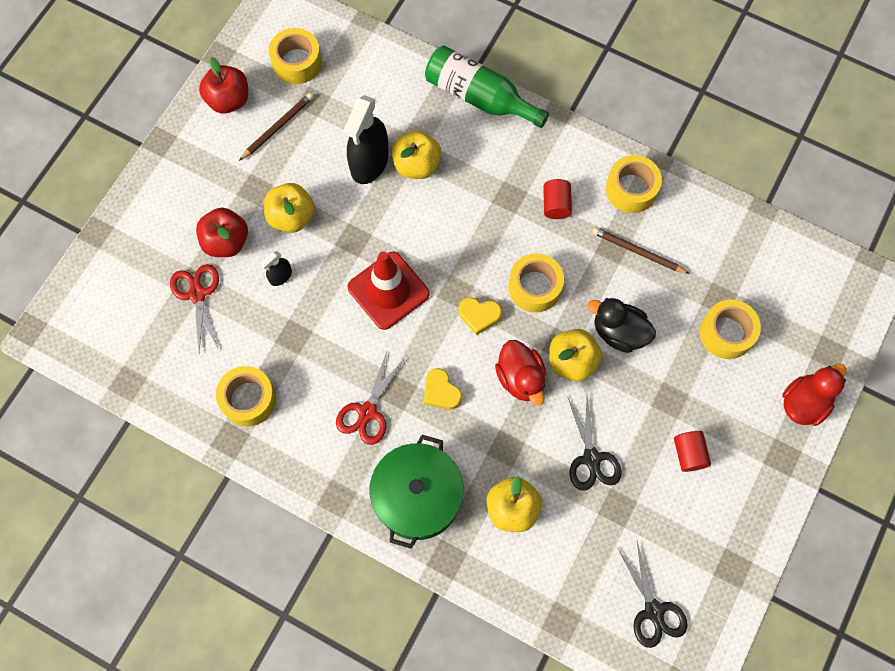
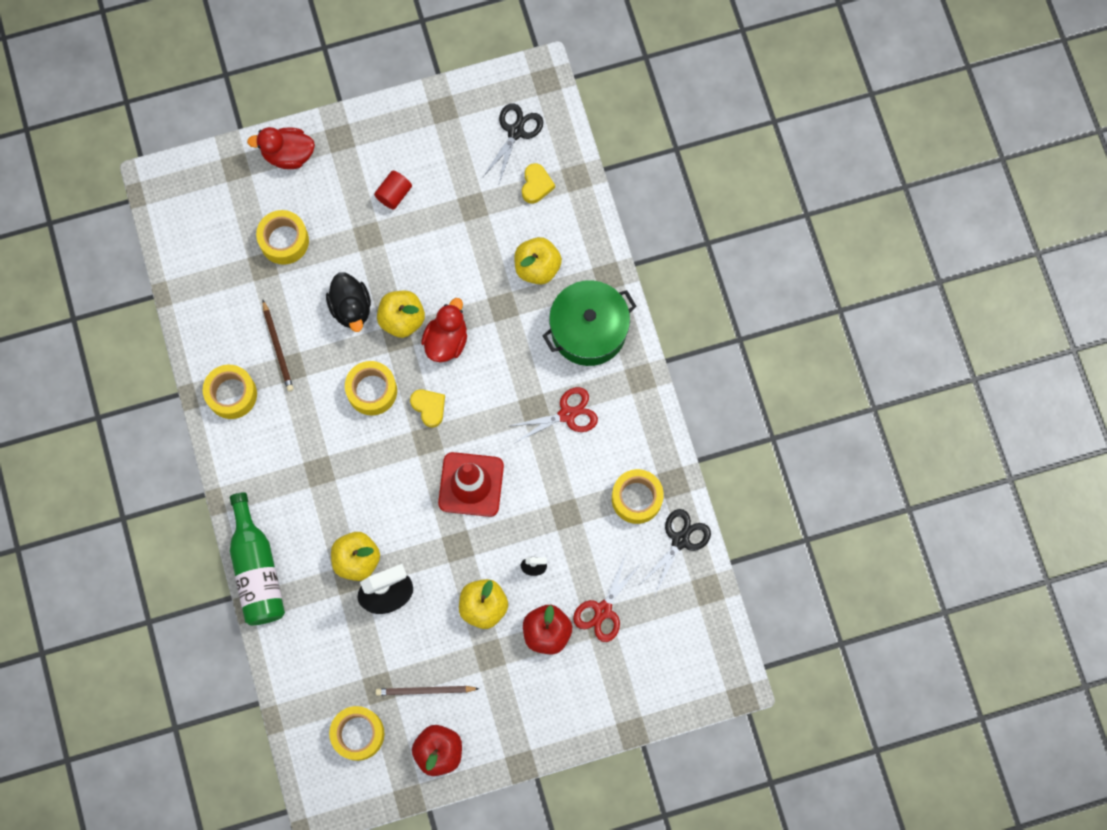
camera: 135 degrees left, 5 degrees up
(441, 392) = (506, 381): yellow heart -> yellow heart (536, 185)
(556, 205) = (294, 434): red cylinder -> none
(591, 458) = (456, 249): black scissors -> black scissors (680, 540)

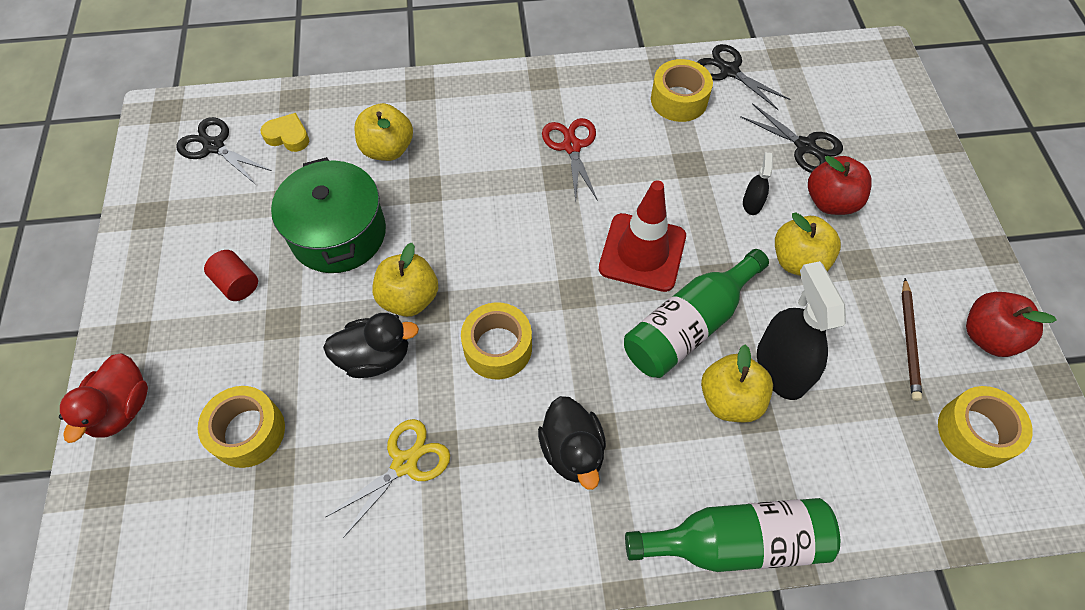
camera: 80 degrees left, 15 degrees down
(232, 394) = (460, 543): yellow tape -> none
(278, 347) = (405, 463): brown pencil -> yellow scissors
(302, 455) = (572, 451): none -> black duck
(412, 525) = (688, 325): none -> green bottle
(429, 407) = (535, 284): yellow heart -> none
(446, 340) = (451, 252): red duck -> none
(588, 330) = (477, 113): green pot -> green pot (338, 233)
(603, 610) = (805, 146): red scissors -> black scissors

